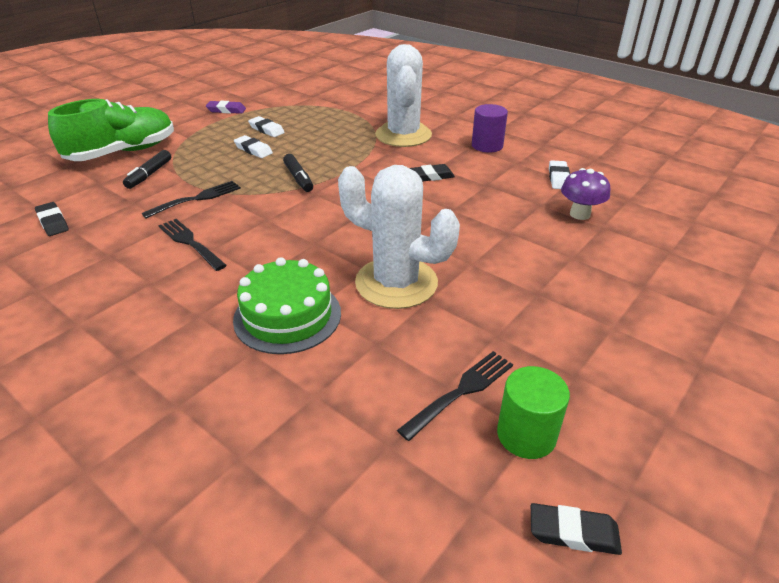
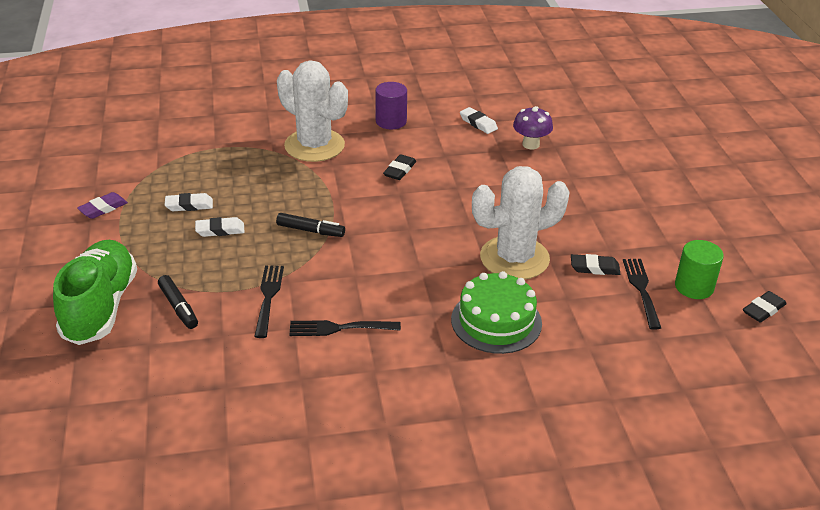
camera: 50 degrees left, 0 degrees up
(53, 222) = (193, 395): black eraser -> black eraser (594, 268)

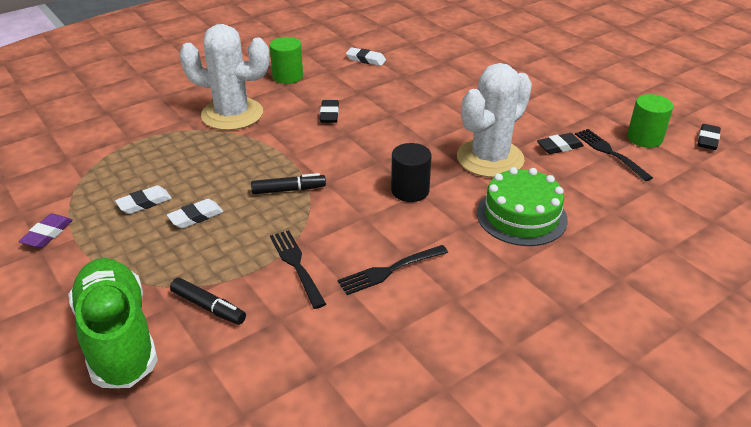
camera: 25 degrees left, 0 degrees up
(391, 121) = (288, 76): purple cylinder -> green cylinder
(414, 265) = (410, 190): none -> black cylinder
(530, 144) = (423, 65): purple mushroom -> none

